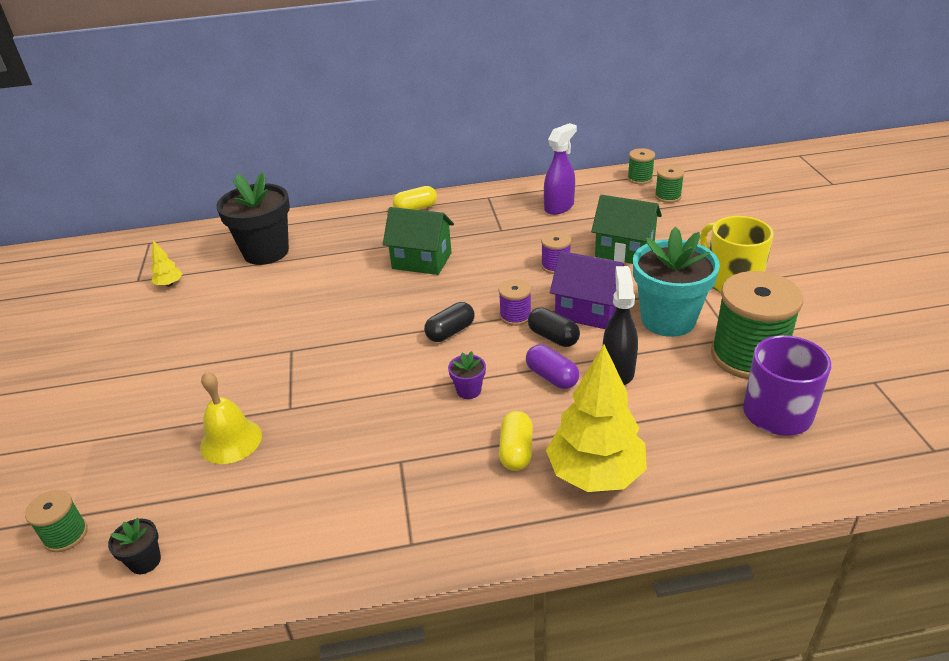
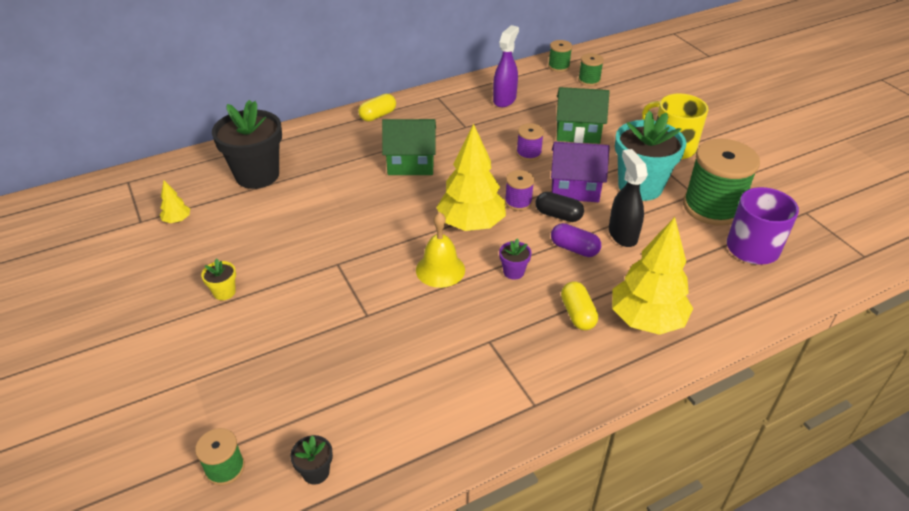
camera: 20 degrees left, 5 degrees up
(169, 360) = (224, 292): none -> yellow flower pot
(231, 441) = (330, 354): yellow bell -> yellow bell (440, 269)
(450, 332) = (471, 224): black capsule -> yellow tree

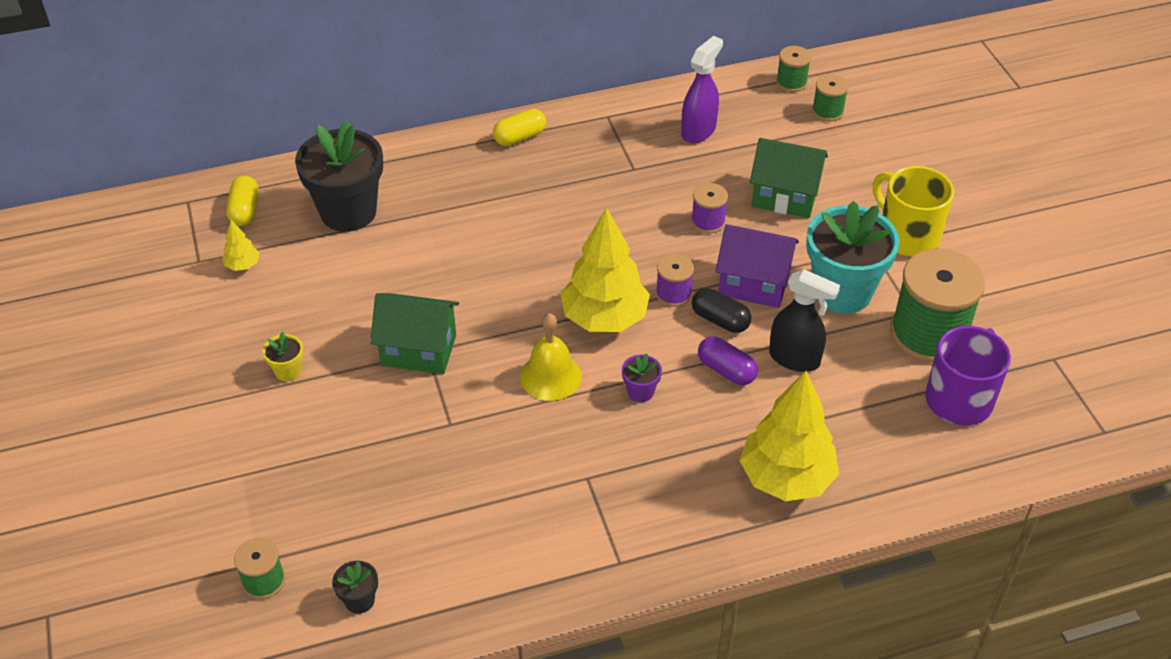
camera: 10 degrees right, 5 degrees up
(411, 164) = (547, 219): green house -> green house (419, 350)
(577, 314) = (703, 459): yellow capsule -> yellow capsule (245, 210)
(622, 234) = (795, 359): black spray bottle -> black spray bottle turned 120 degrees clockwise

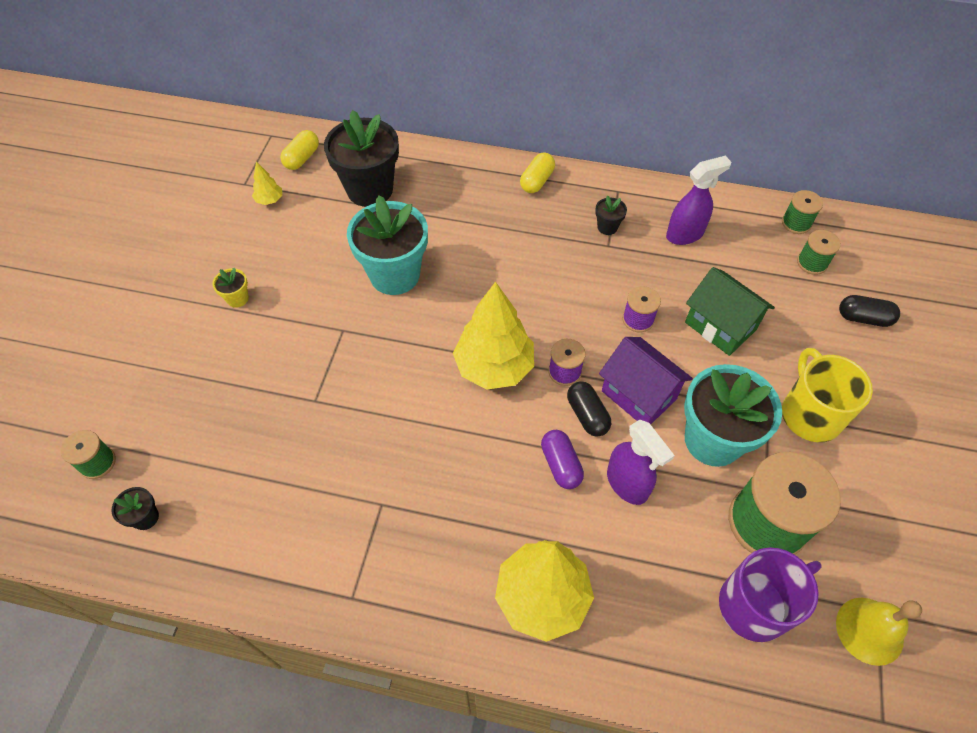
camera: 30 degrees right, 10 degrees up
(419, 350) = (337, 326): green house -> none
(441, 280) = (394, 275): none -> turquoise flower pot
(520, 137) = (537, 181): yellow capsule -> yellow capsule turned 60 degrees counterclockwise
(551, 376) = (417, 398): yellow bell -> yellow bell (869, 630)
(621, 153) = (607, 227): none -> black flower pot
(640, 392) = (477, 448): purple flower pot -> none
(795, 359) = (627, 484): black spray bottle -> purple spray bottle
(900, 140) = (863, 318): none -> black capsule

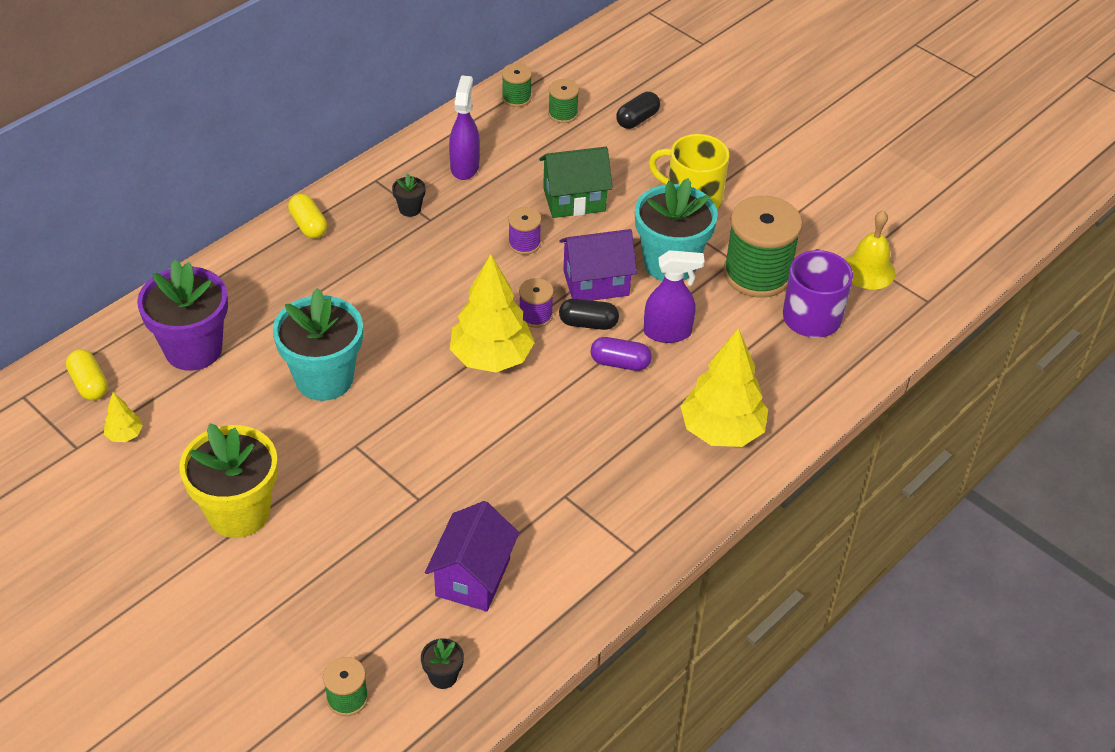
camera: 60 degrees left, 10 degrees down
(237, 298) = (239, 512): yellow flower pot -> yellow flower pot, size x2.37
(256, 483) = (473, 577): none -> purple house
(370, 189) = (193, 349): black flower pot -> purple flower pot

